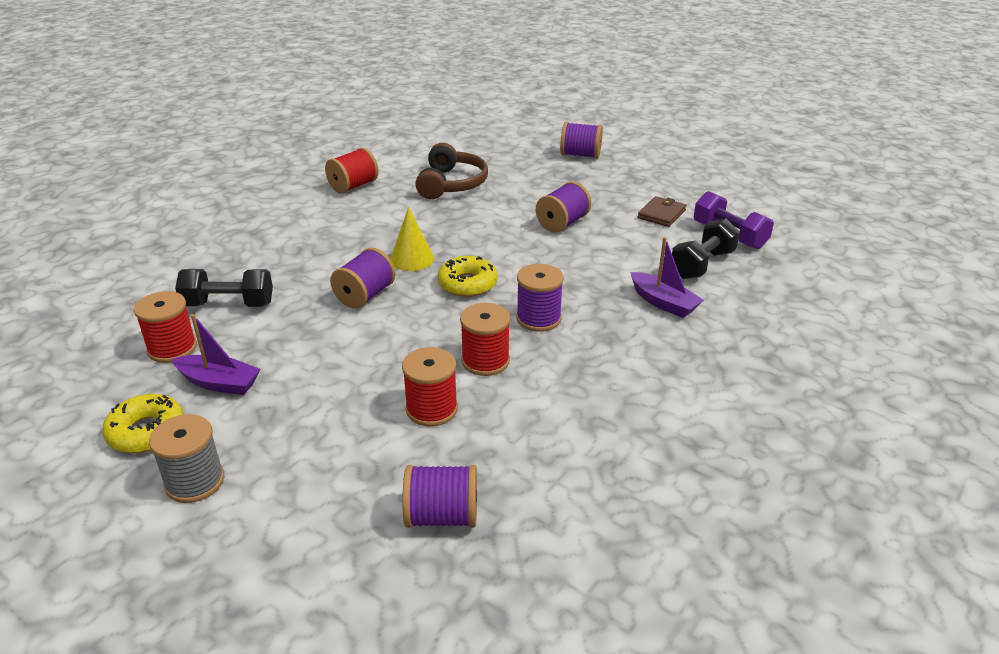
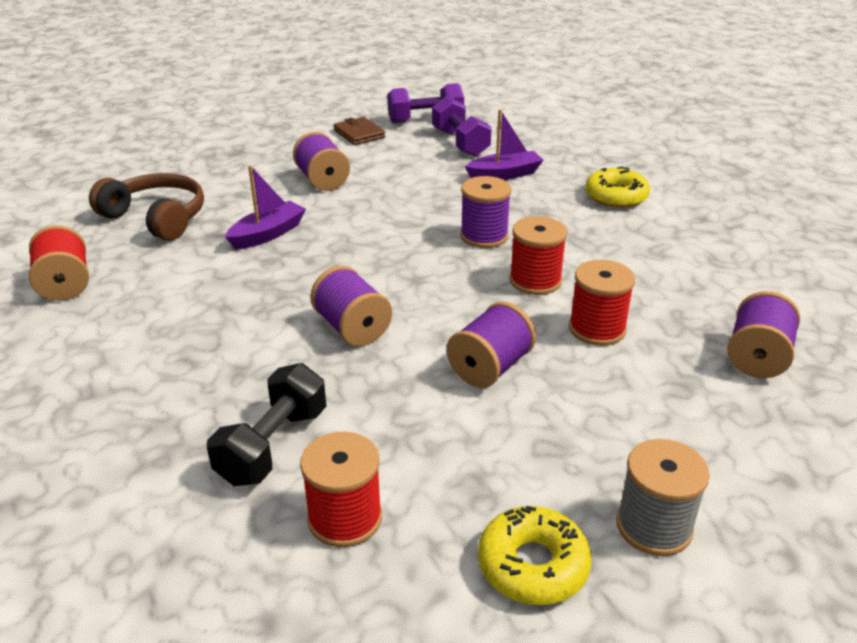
camera: 65 degrees left, 0 degrees up
(219, 383) = (460, 479): purple boat -> purple boat (268, 234)
(412, 259) = (302, 280): yellow cone -> none
(467, 284) = (388, 258): yellow donut -> yellow donut (616, 196)
(580, 155) = (194, 135): purple spool -> purple spool (490, 367)
(702, 264) = (460, 143): black dumbbell -> purple dumbbell

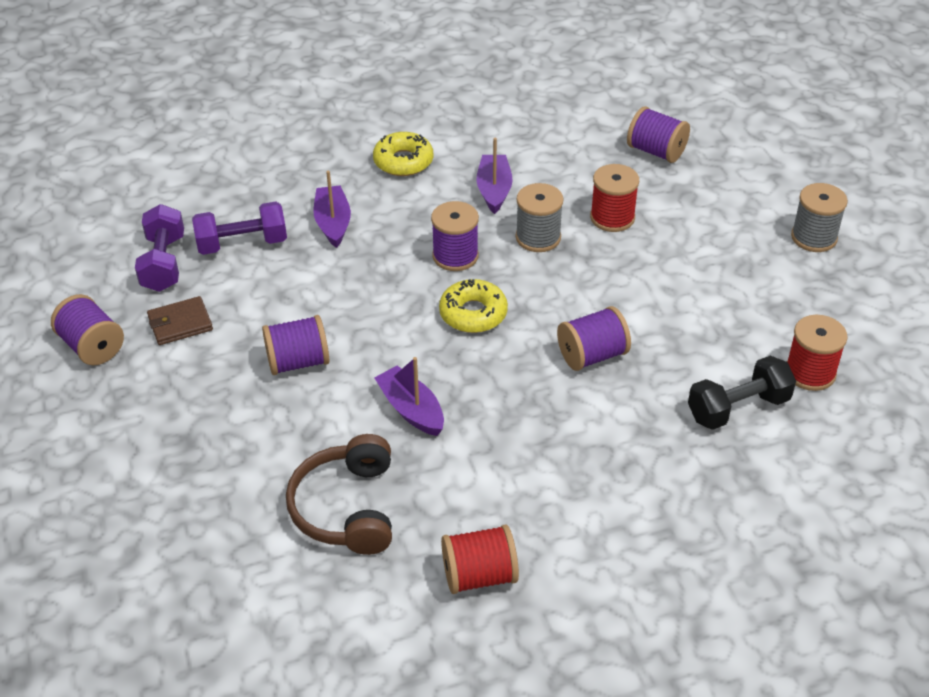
camera: 80 degrees left, 10 degrees up
(156, 218) = (347, 508): brown headphones -> brown headphones turned 45 degrees counterclockwise
(273, 445) = (738, 408): black dumbbell -> black dumbbell turned 60 degrees counterclockwise
(490, 367) = (655, 282): purple spool -> purple spool (92, 347)
(533, 565) = (845, 292): yellow donut -> yellow donut (473, 313)
(535, 281) = (538, 237): red spool -> grey spool
(601, 248) = (494, 190): none -> purple boat

